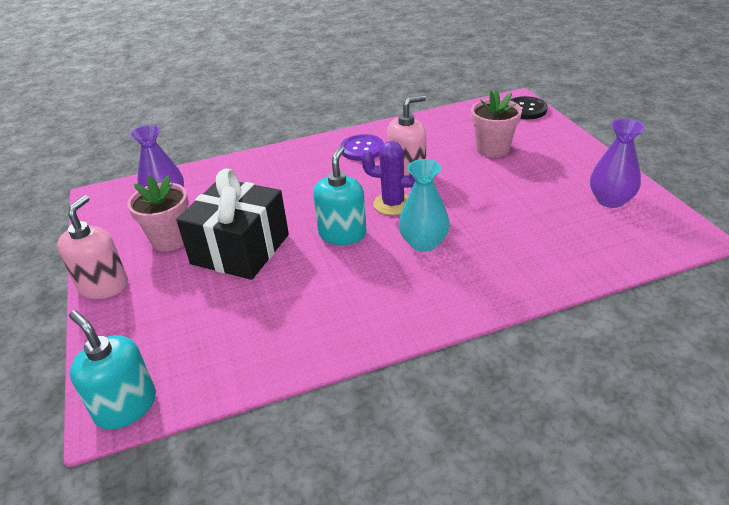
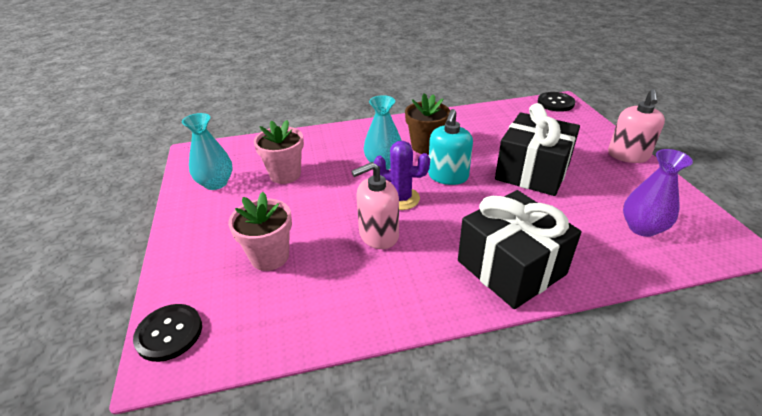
camera: 175 degrees left, 0 degrees up
(126, 406) = (555, 103): turquoise soap dispenser -> black button
(170, 239) = (602, 185): pink flower pot -> pink flower pot (285, 174)
(296, 162) = (511, 267): none -> black gift
(362, 149) = (426, 279): purple button -> none
(372, 276) = (426, 146): none -> brown flower pot
(610, 200) = (216, 183): purple vase -> turquoise vase

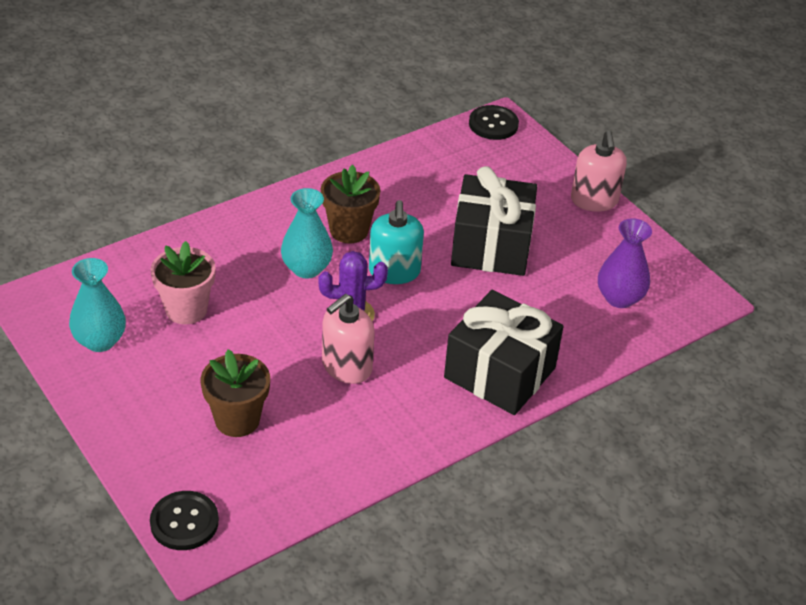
camera: 25 degrees left, 5 degrees up
(270, 256) = (237, 420): pink flower pot -> brown flower pot

